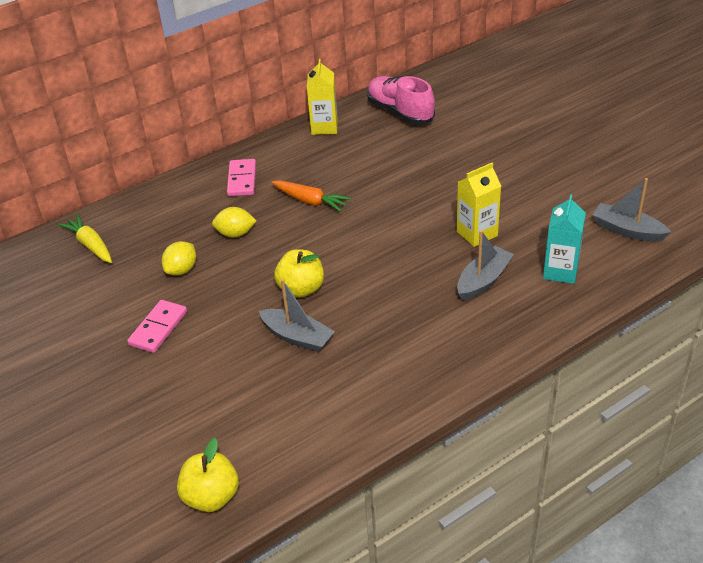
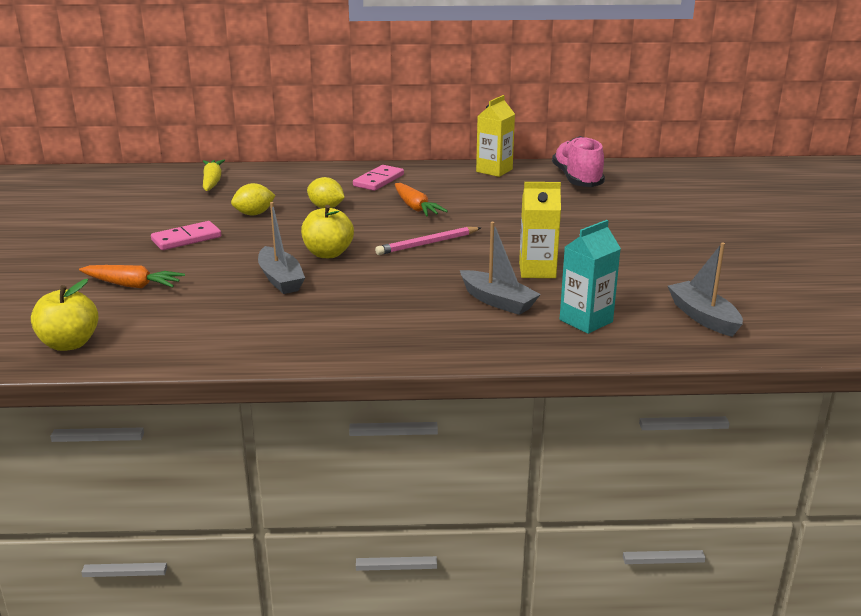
camera: 30 degrees right, 15 degrees down
(180, 406) = (132, 285): none -> orange carrot
(366, 241) = (427, 244): none -> pink pencil
(483, 280) = (497, 301): grey boat -> grey boat turned 60 degrees clockwise

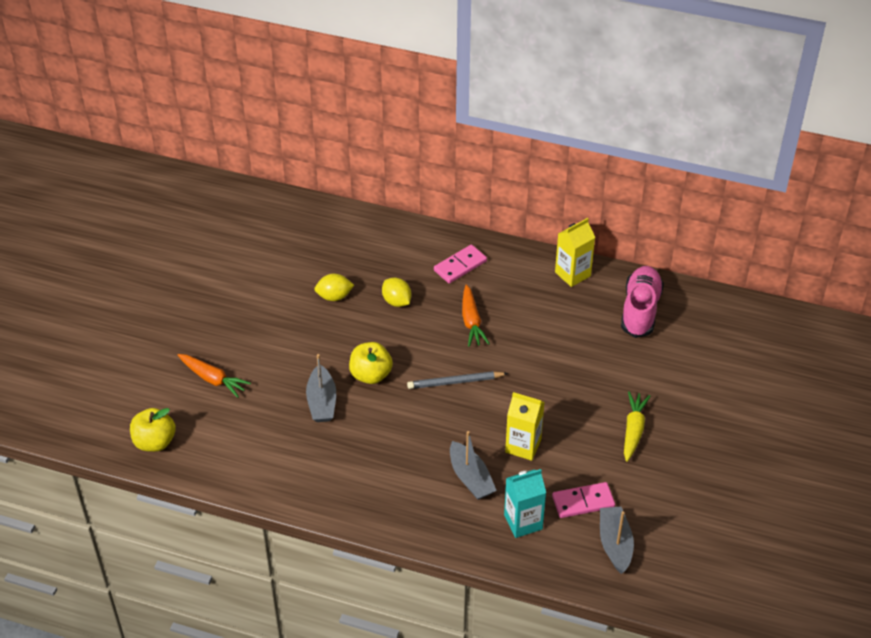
camera: 20 degrees right, 20 degrees up
(186, 239) = (269, 322): pink domino -> pink domino (583, 502)
(212, 182) = (317, 231): yellow carrot -> yellow carrot (633, 430)
(427, 244) = (455, 382): pink pencil -> grey pencil

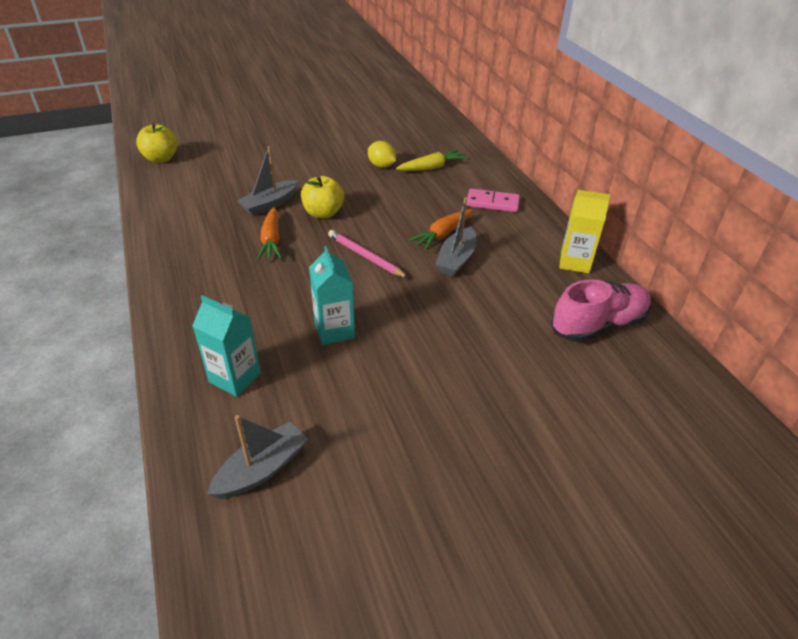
camera: 50 degrees right, 5 degrees down
(213, 379) = (243, 155): orange carrot -> orange carrot (271, 240)
(396, 301) = (414, 192): yellow lemon -> none
(455, 382) = (365, 256): grey pencil -> pink pencil
(470, 478) = (261, 316): grey boat -> grey boat (456, 259)
(523, 446) = (334, 330): yellow carton -> turquoise carton
(583, 502) = (301, 410): pink domino -> none
(633, 430) = (440, 400): yellow carrot -> yellow carrot (432, 167)

